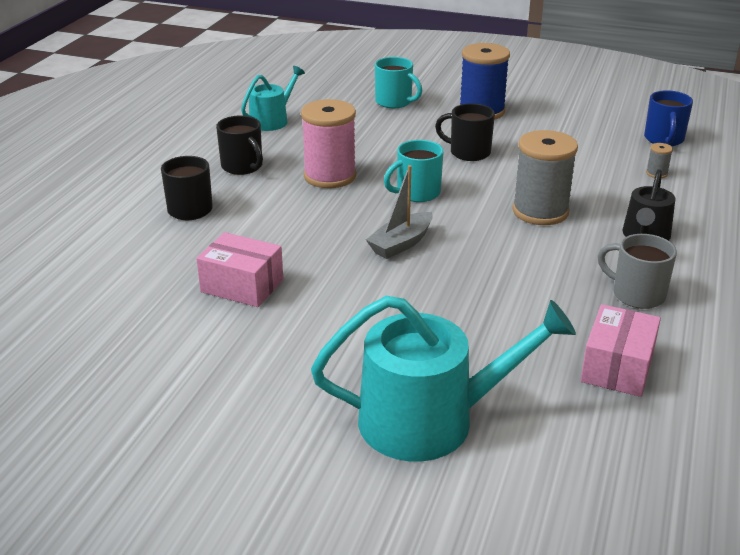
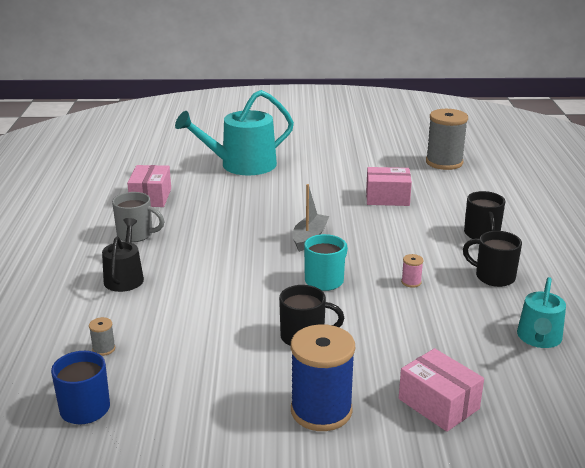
camera: 160 degrees right, 5 degrees down
(330, 176) = (411, 282): pink spool -> pink spool, size x0.41
(394, 102) = (438, 404): turquoise mug -> pink box
(540, 211) = (214, 283): grey spool -> grey spool (444, 162)

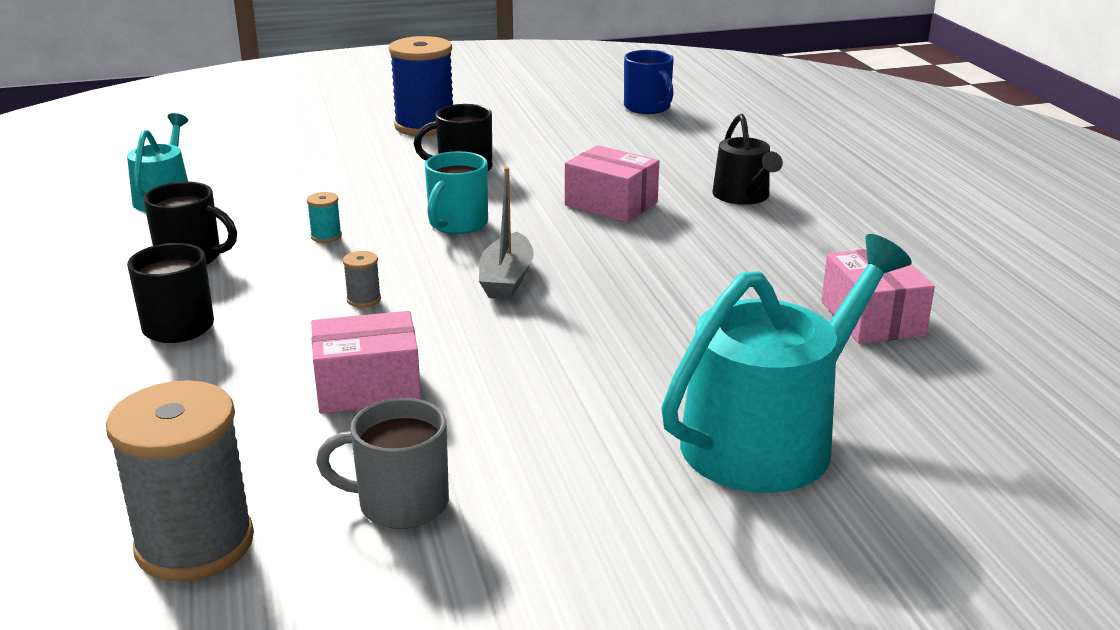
camera: 165 degrees right, 0 degrees up
(104, 349) = (681, 139): grey spool -> grey spool (364, 299)
(136, 235) = (804, 249): grey mug -> grey mug (400, 504)
(411, 282) = (326, 236): pink spool -> turquoise spool
(438, 404) = (307, 140): pink box -> pink box (611, 204)

